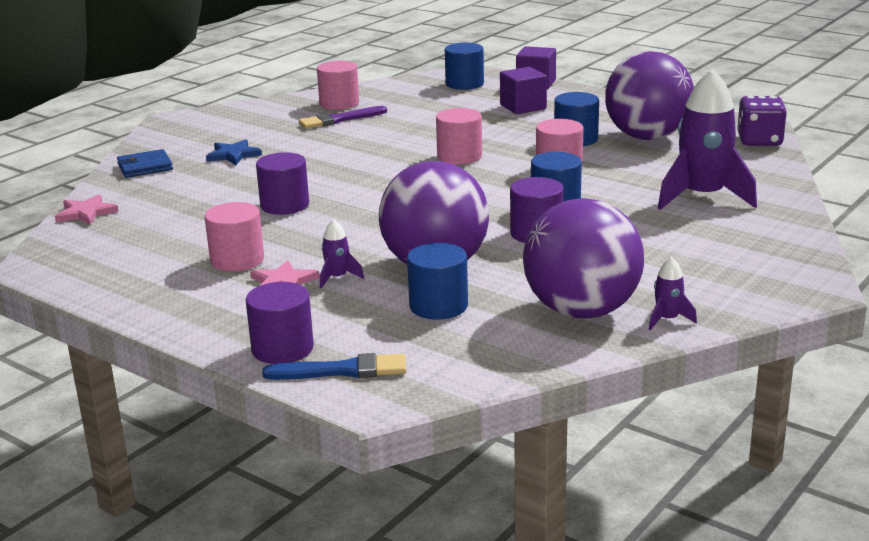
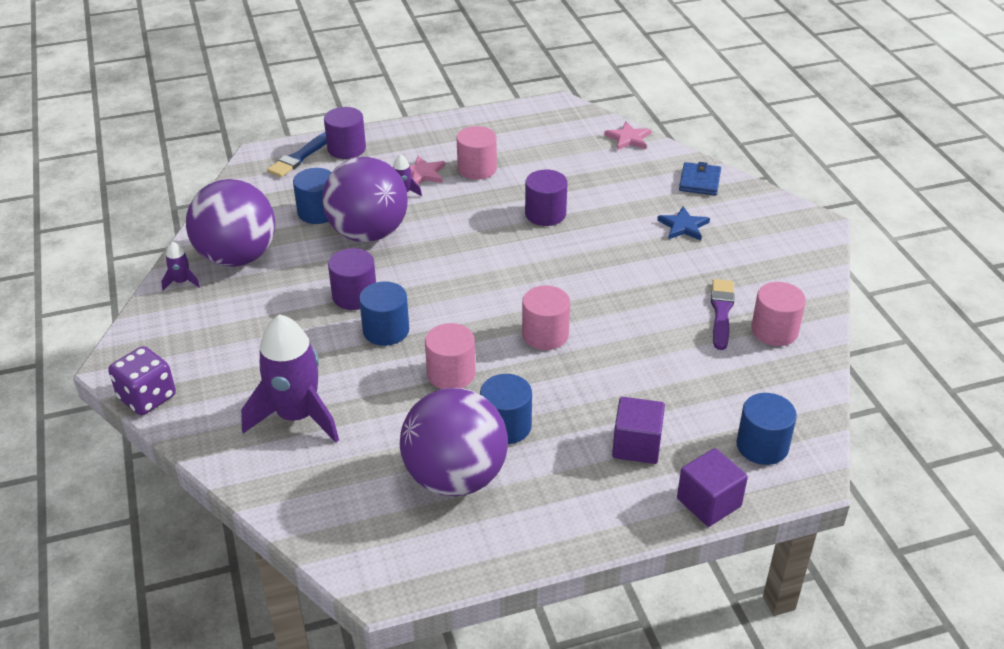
camera: 125 degrees right, 15 degrees up
(759, 141) = (351, 551): purple dice -> purple dice (147, 397)

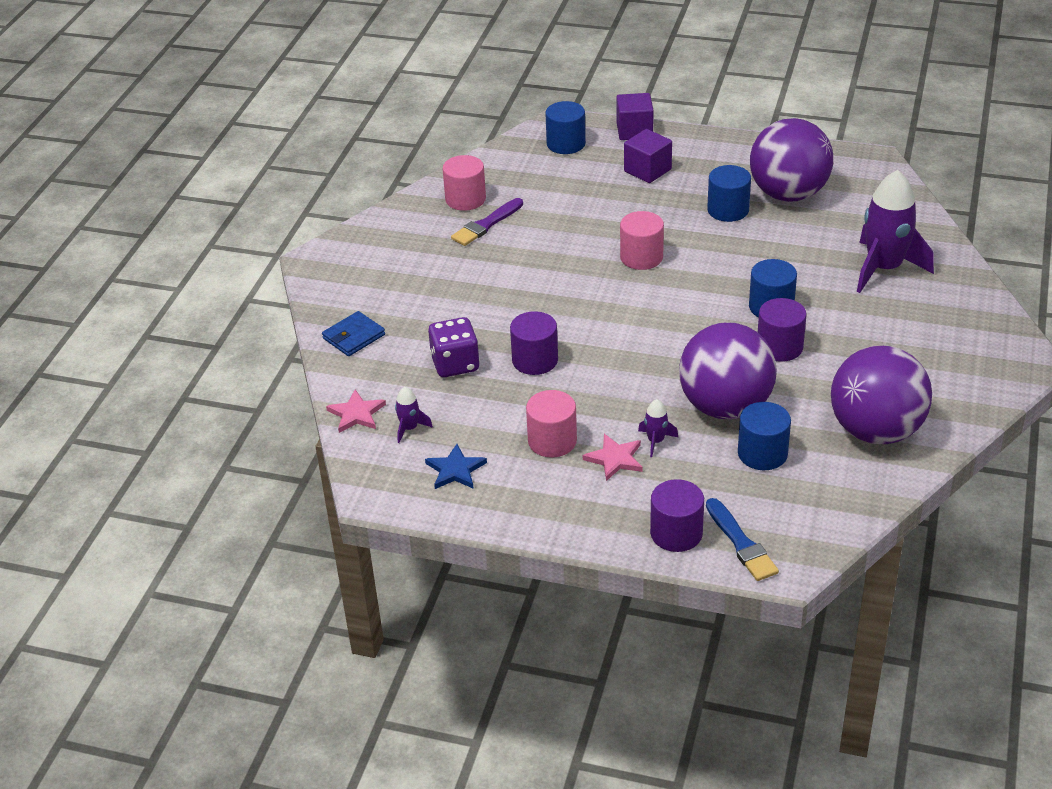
camera: 145 degrees left, 0 degrees up
(147, 397) = (1006, 324): purple dice -> purple dice (455, 364)
(182, 282) = (944, 424): purple rocket -> purple rocket (409, 428)
(299, 157) = (741, 543): blue brush -> blue brush turned 90 degrees clockwise
(451, 374) = (741, 256): pink cylinder -> none
(683, 226) = (426, 300): blue star -> blue star (455, 470)

